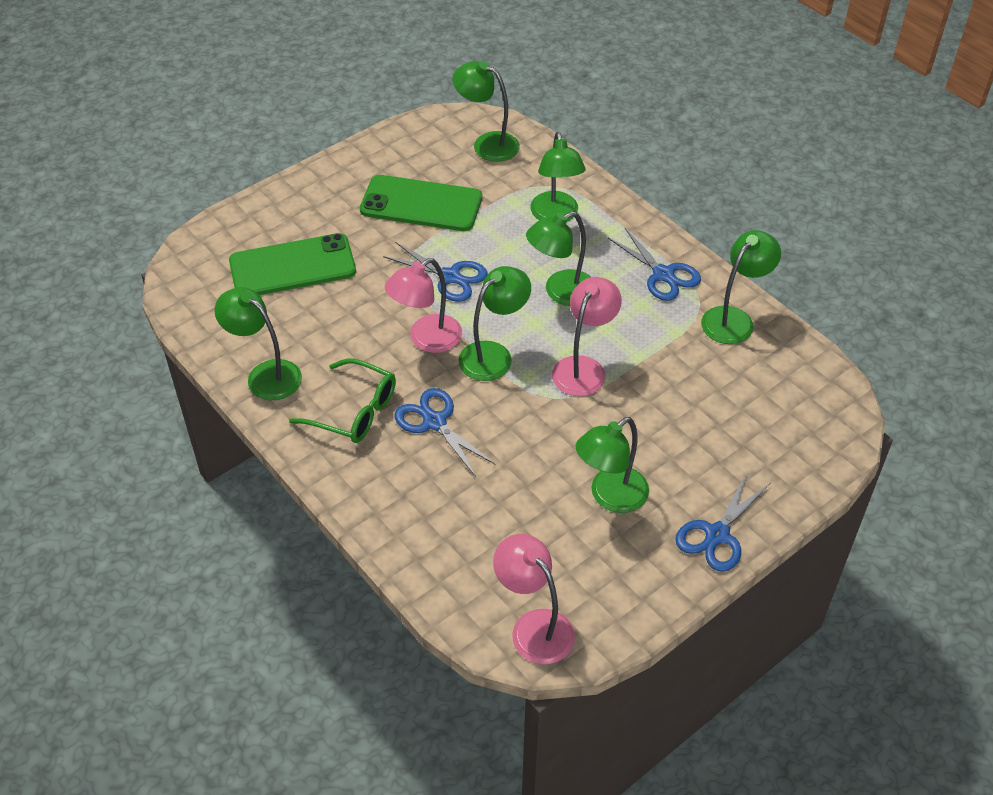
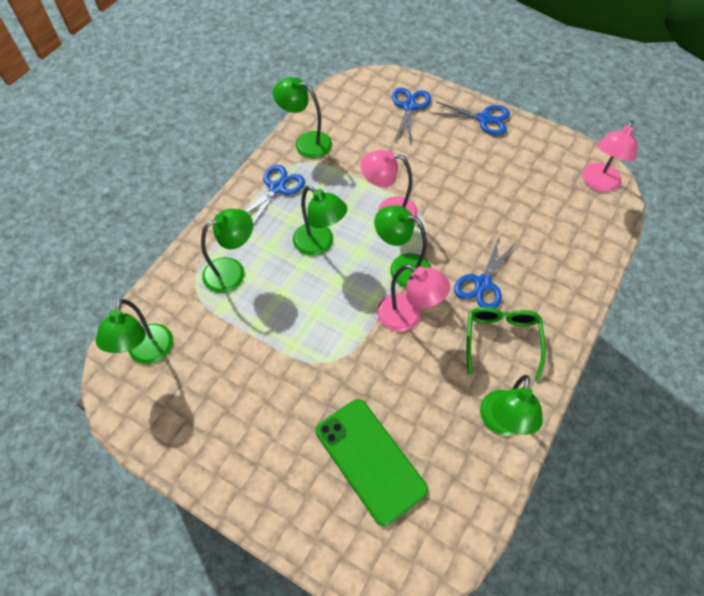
camera: 110 degrees left, 10 degrees up
(421, 204) = (249, 379): green phone -> none
(450, 277) = (333, 324): blue scissors -> blue scissors (409, 106)
(610, 497) = (487, 171): green lamp -> none

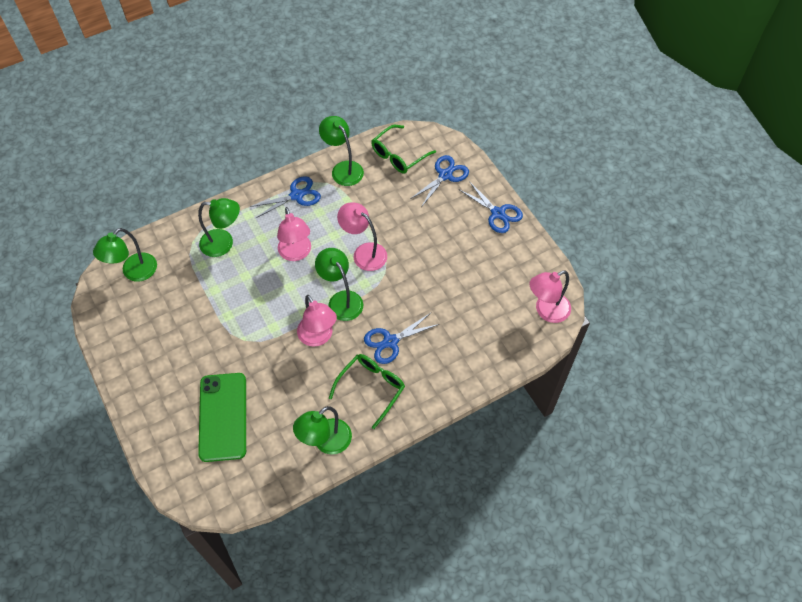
camera: 30 degrees right, 0 degrees up
(320, 244) = (296, 253): green lamp -> pink lamp
(351, 108) = (398, 155): none -> green glasses

